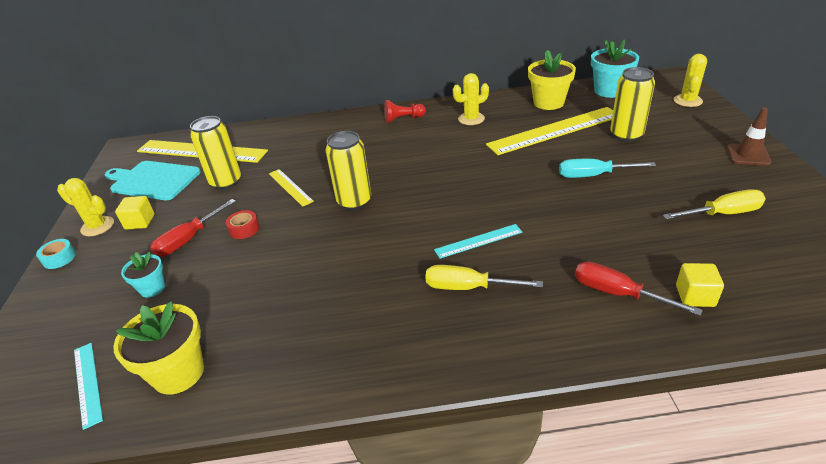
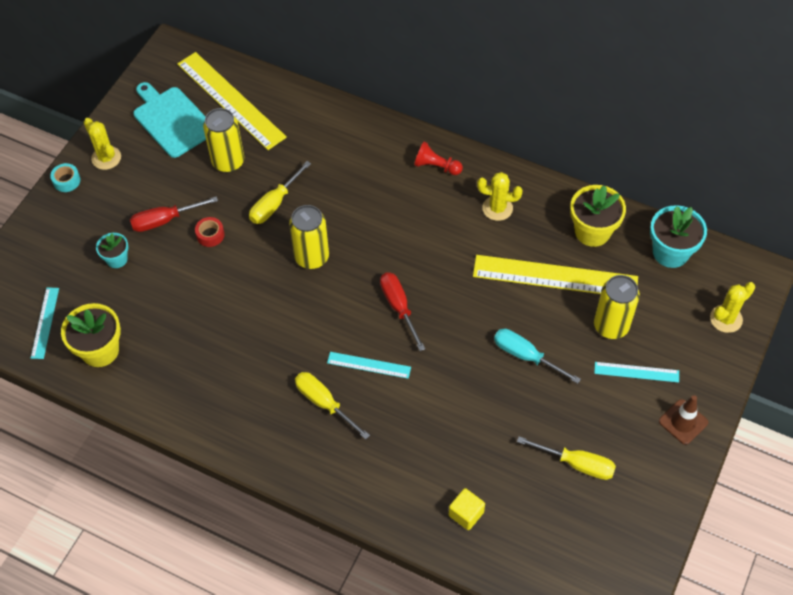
camera: 30 degrees right, 20 degrees up
(140, 222) = (139, 173): yellow cube -> none
(290, 187) = (274, 204): yellow ruler -> yellow screwdriver
(617, 293) = (417, 476): red screwdriver -> red screwdriver (398, 307)
(678, 147) = (636, 372): none -> turquoise ruler

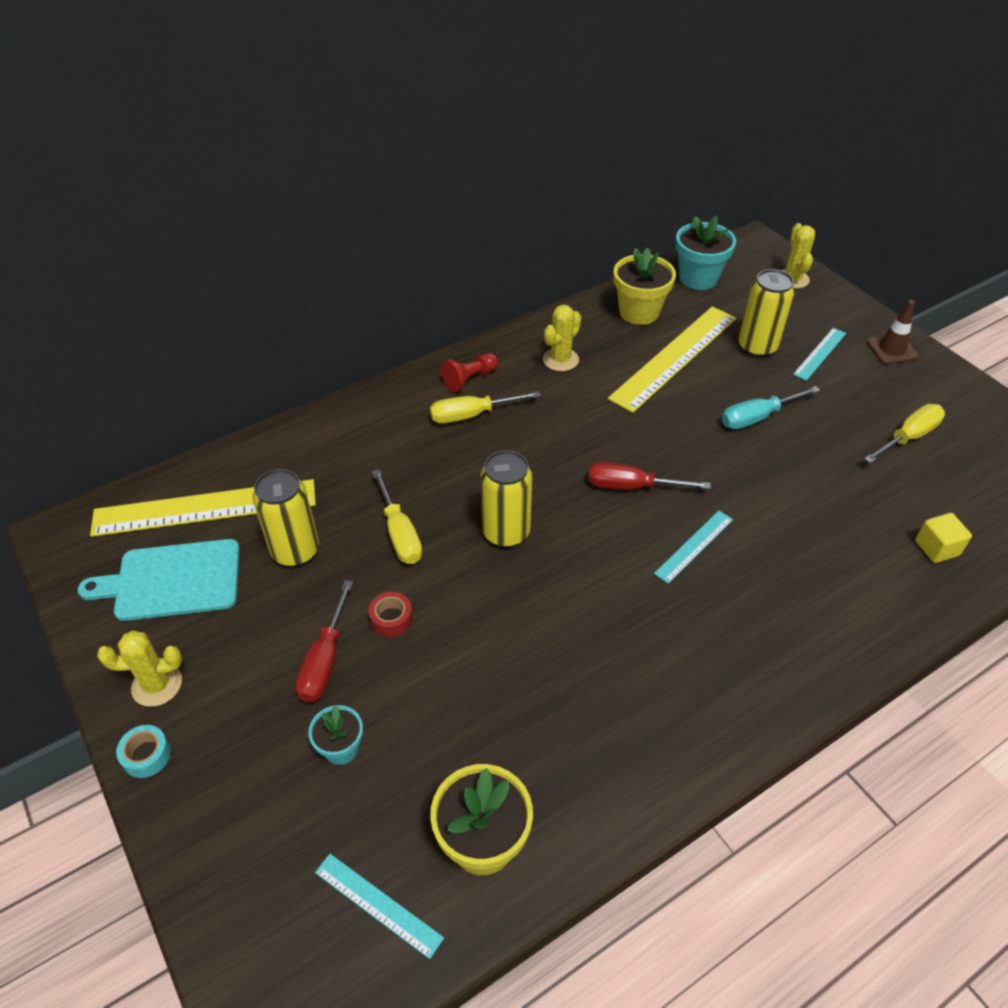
camera: 60 degrees left, 10 degrees down
(323, 402) = (723, 611): yellow screwdriver -> yellow screwdriver (471, 415)

